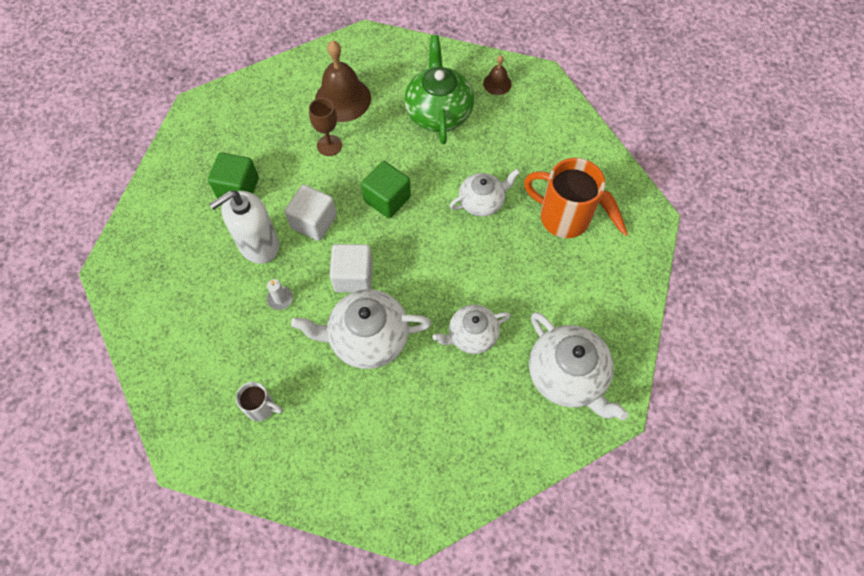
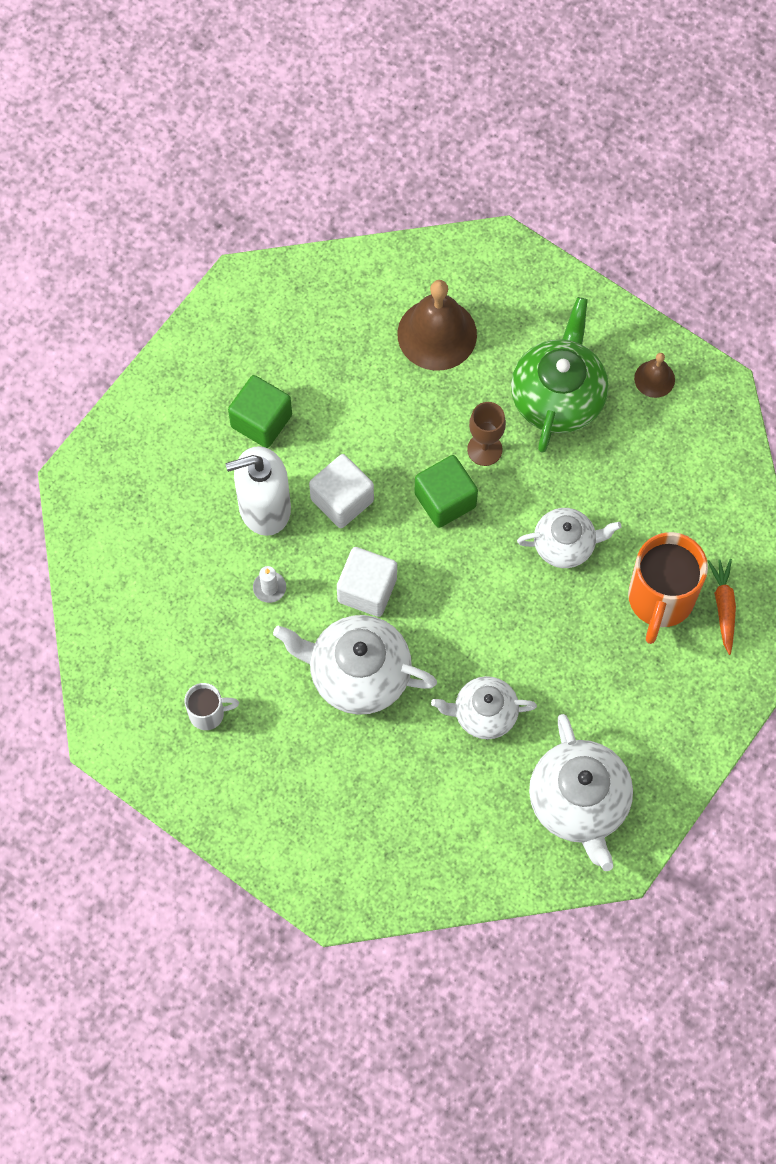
camera: 20 degrees right, 5 degrees up
(261, 407) = (208, 713): white mug -> white mug turned 45 degrees counterclockwise
(329, 145) = (396, 398): brown goblet -> brown goblet (484, 449)
(562, 216) = (660, 600): orange mug -> orange mug turned 120 degrees counterclockwise

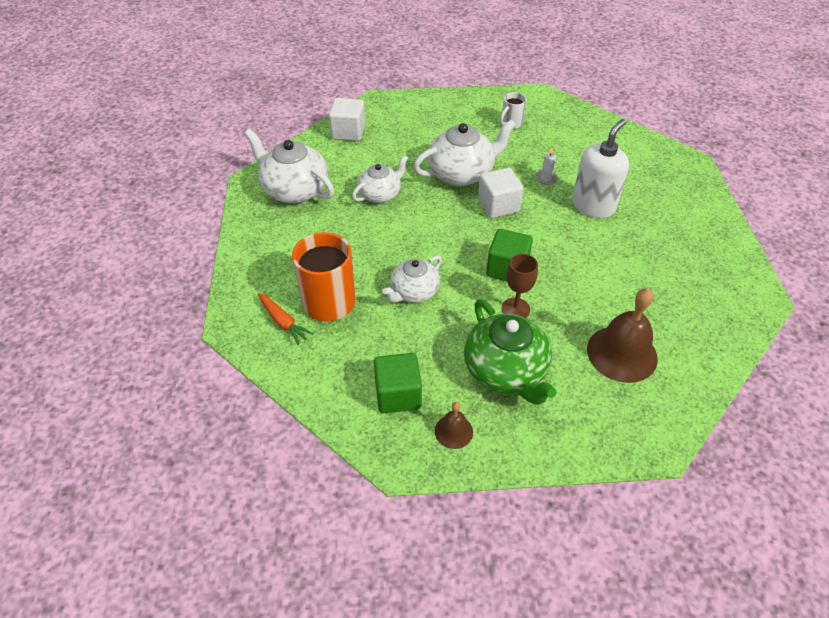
camera: 140 degrees right, 20 degrees down
(261, 421) = (649, 240): green cube -> green cube (398, 394)
(342, 500) = (560, 233): white cube -> white cube (348, 132)

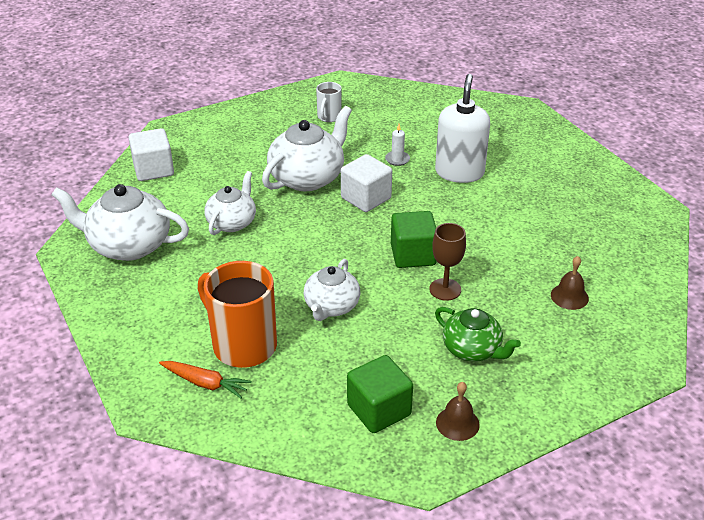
camera: 25 degrees left, 10 degrees down
(506, 371) = (472, 349): green teapot -> green teapot, size x0.63
(622, 353) = (569, 296): brown bell -> brown bell, size x0.51

